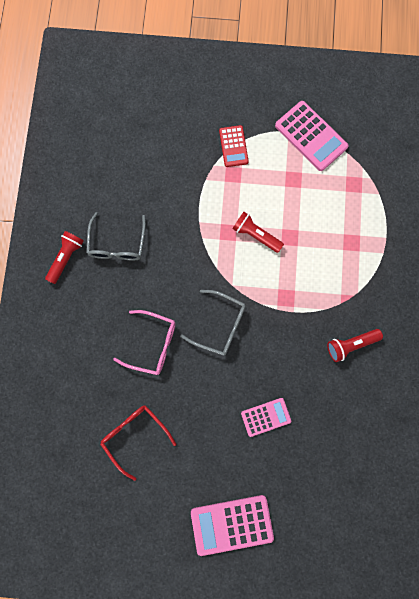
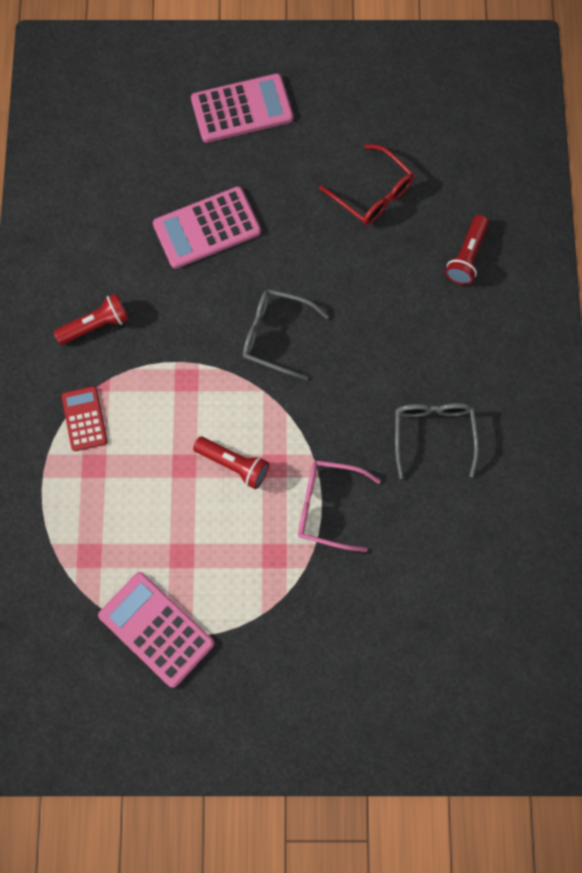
camera: 175 degrees right, 5 degrees down
(66, 258) = (503, 408): red flashlight -> red flashlight (467, 257)
(152, 344) = (365, 303): pink glasses -> pink glasses (328, 506)
(233, 146) = (277, 601): red calculator -> red calculator (84, 419)
(265, 417) = (207, 228): pink calculator -> pink calculator, size x1.65

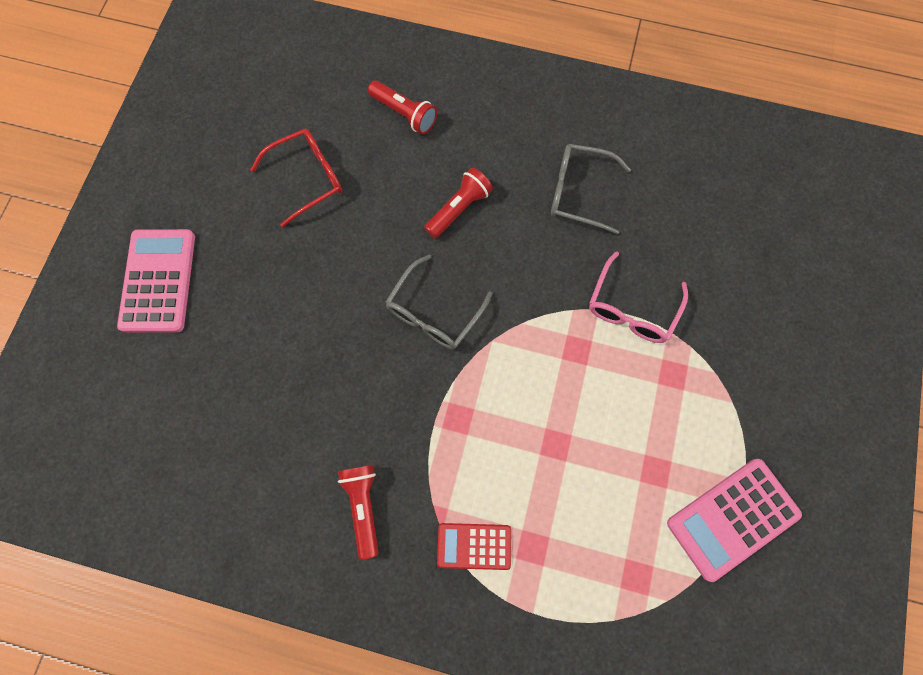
camera: 75 degrees left, 0 degrees up
(207, 228) = (287, 353): pink calculator -> none
(234, 464) = (566, 391): red flashlight -> red flashlight (459, 209)

